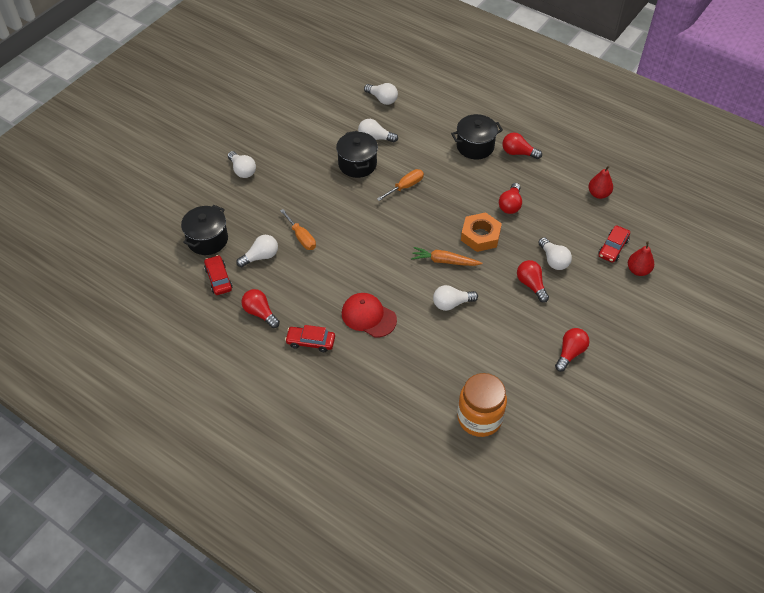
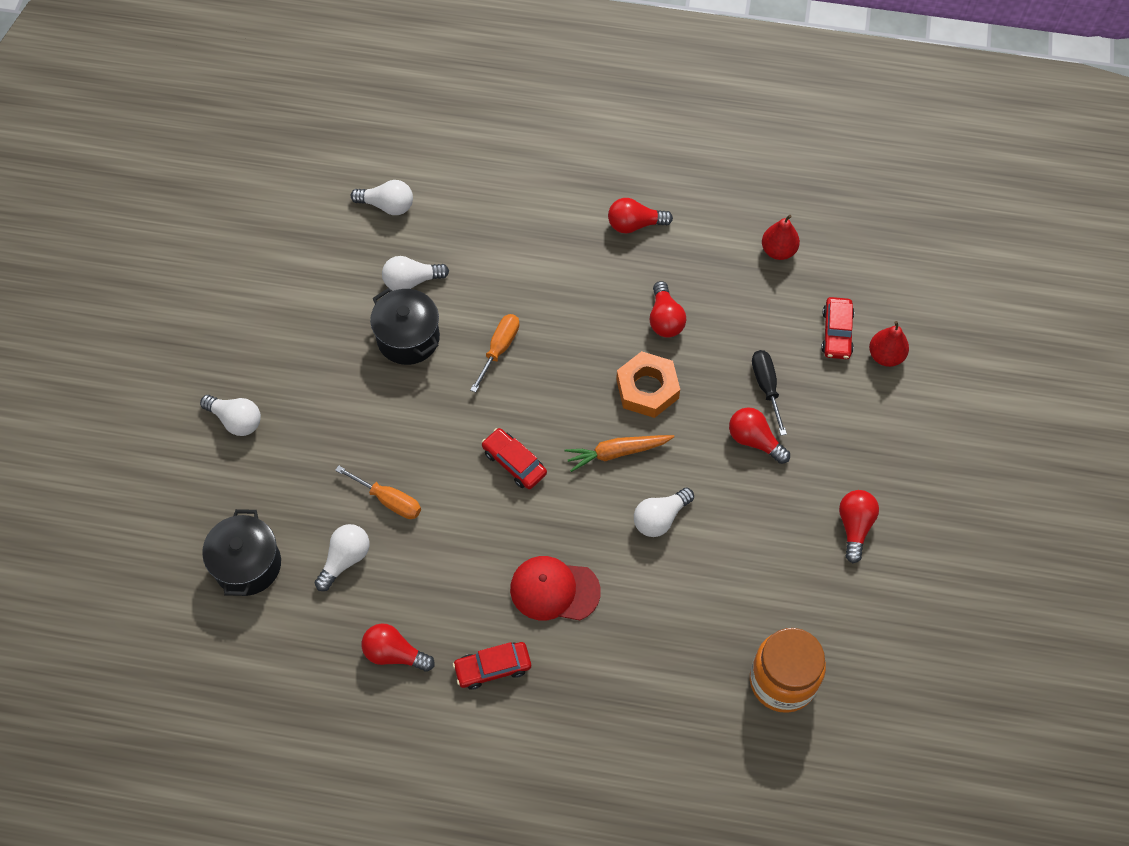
camera: 25 degrees left, 10 degrees up
(218, 279) = (301, 624): red car -> red car (514, 462)
(475, 146) = (567, 237): black pot -> none
(553, 260) = (766, 387): white light bulb -> black screwdriver

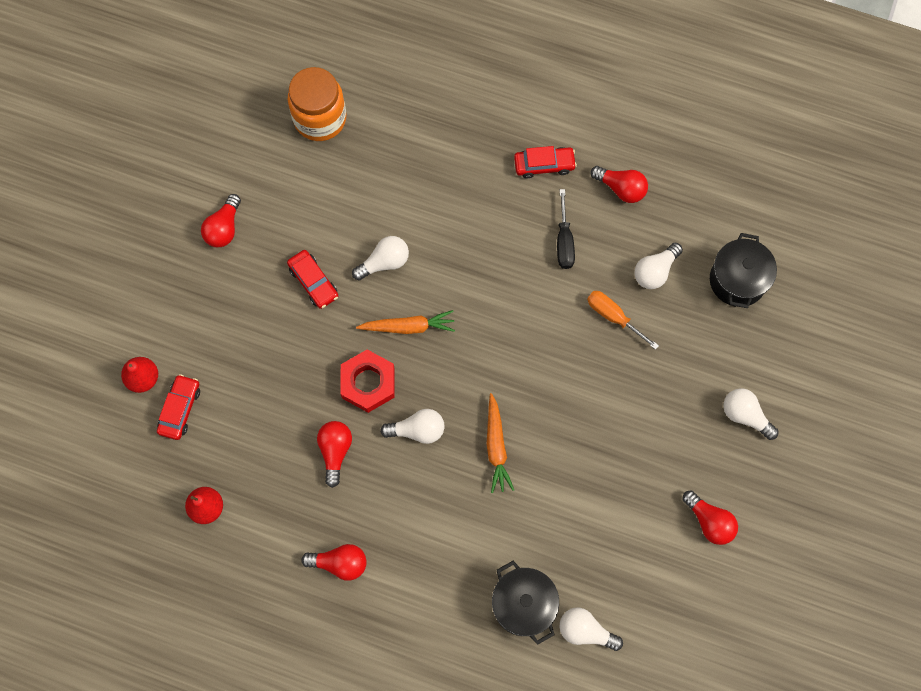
camera: 170 degrees left, 10 degrees up
(408, 338) = (580, 473): black pot -> black pot (523, 604)
(411, 281) = (570, 535): white light bulb -> white light bulb (417, 430)
(499, 349) = (496, 447): orange screwdriver -> orange carrot
(514, 462) = (500, 333): red car -> red car (313, 282)
(554, 590) = (484, 217): red cap -> none
(647, 389) = (368, 383): orange nut -> red nut
(754, 440) = (286, 318): red light bulb -> red light bulb (709, 521)
(766, 387) = (260, 366): black screwdriver -> black screwdriver (564, 241)

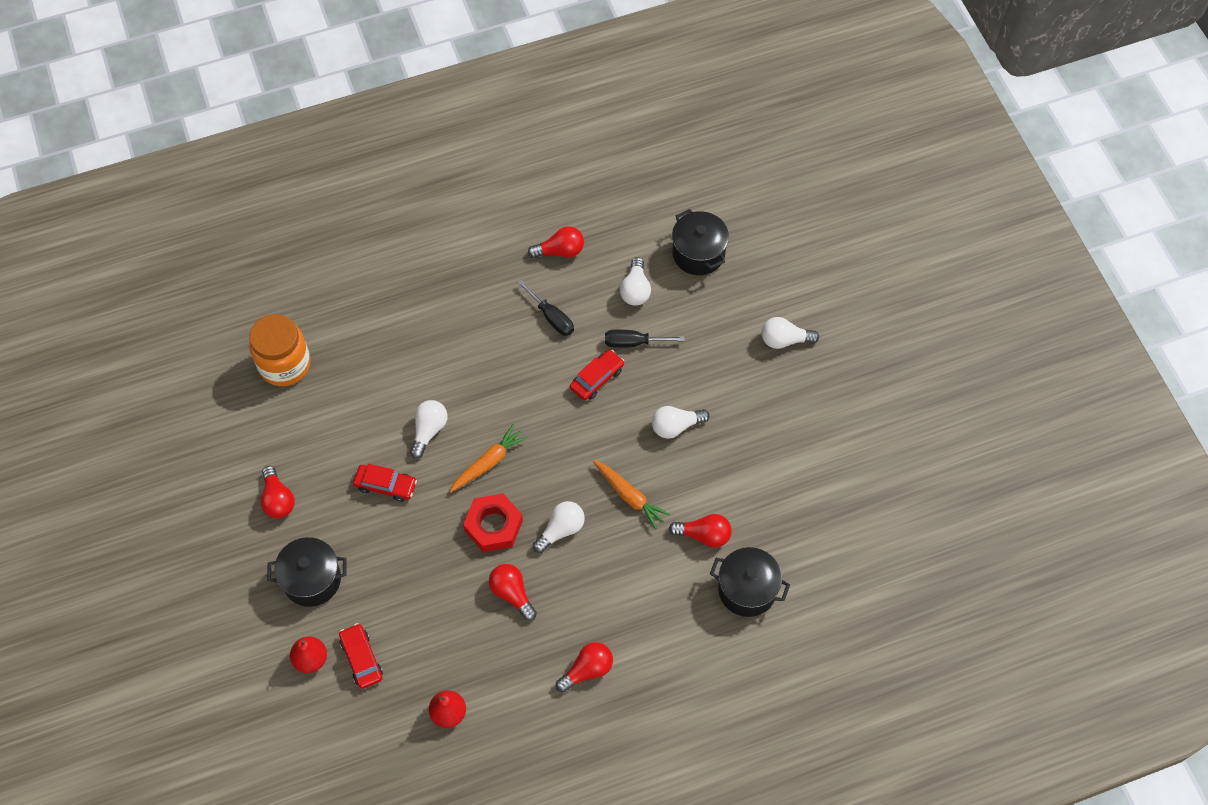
camera: 40 degrees left, 10 degrees down
(196, 315) = (312, 580): none -> black pot
(544, 165) = (489, 275): red car -> red car (597, 378)
(585, 631) = (806, 572): white light bulb -> white light bulb (675, 426)
(613, 317) = (633, 342): orange screwdriver -> black screwdriver
(709, 521) = (824, 429): red light bulb -> red light bulb (704, 535)

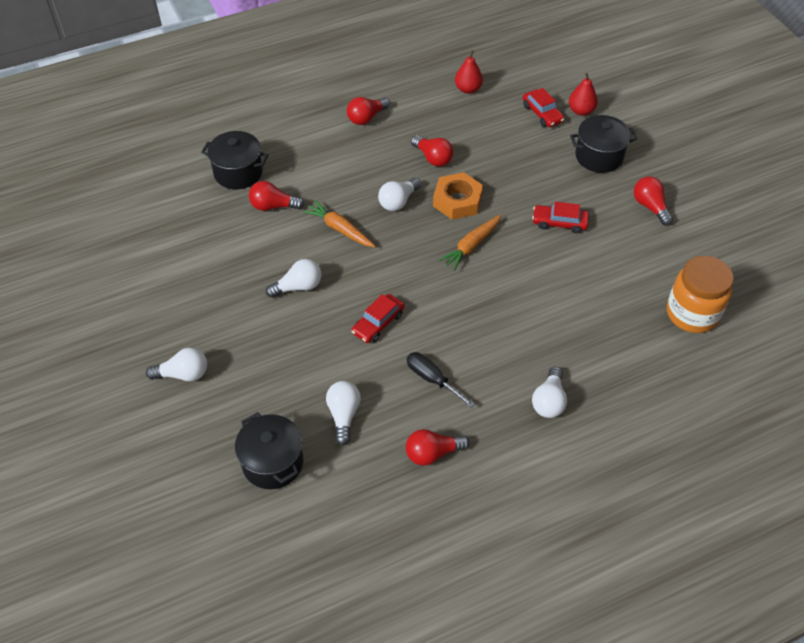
camera: 175 degrees right, 10 degrees down
(429, 430) = (533, 267): white light bulb -> white light bulb (549, 401)
(493, 525) = (457, 201): red nut -> orange nut
(633, 342) = (343, 360): black screwdriver -> none

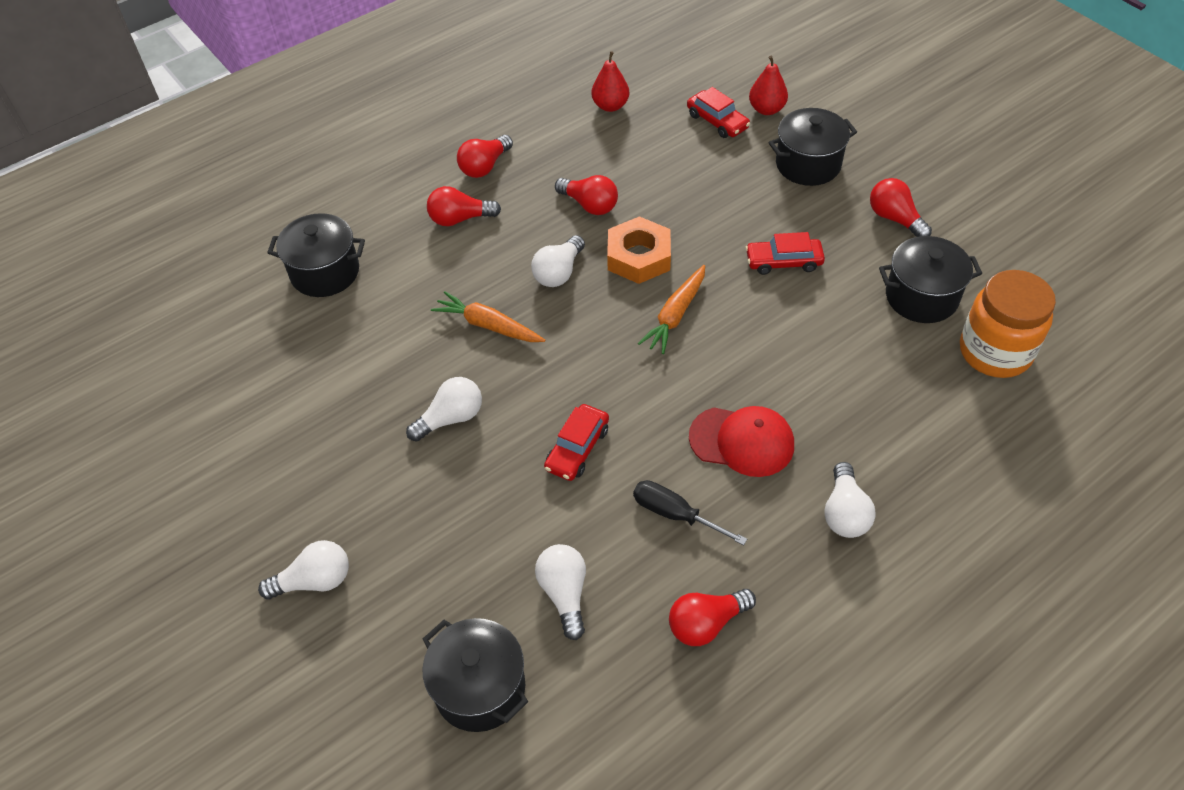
camera: 10 degrees left, 0 degrees up
(273, 206) = (386, 310): red light bulb -> red light bulb (460, 219)
(492, 340) = (742, 441): none -> red cap
(651, 265) = (921, 297): none -> black pot

